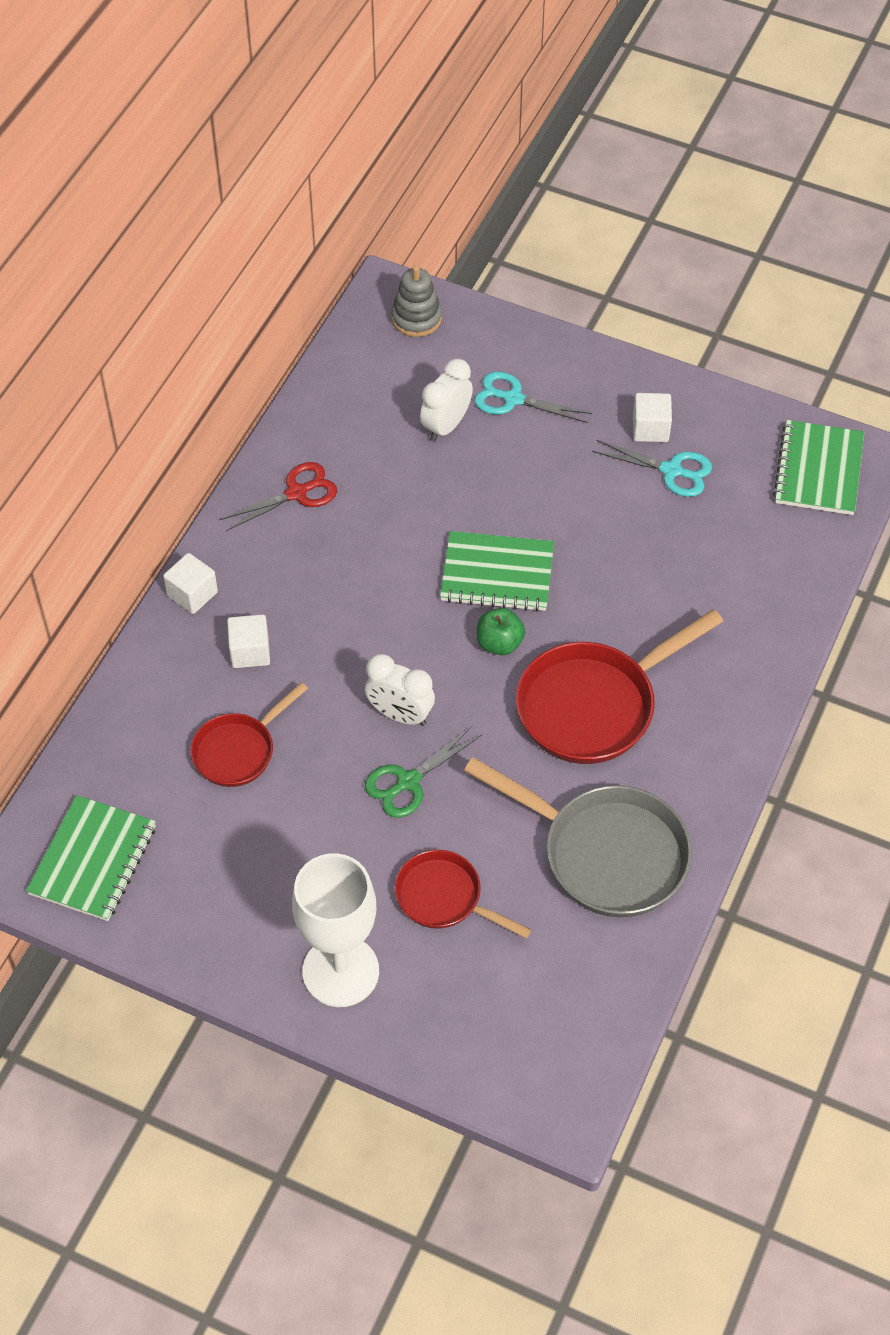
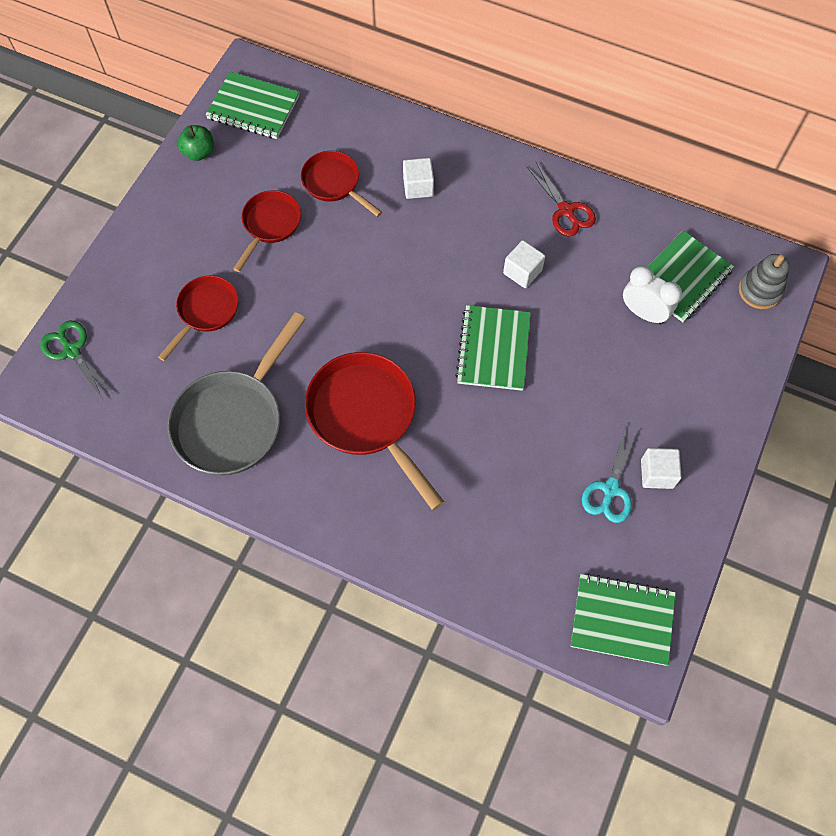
camera: 90 degrees right, 10 degrees up
(192, 594) = (468, 150): white cube -> white cube (522, 272)
(305, 827) = (270, 225): none -> red pan
(340, 971) = (156, 249): white goblet -> none
(398, 387) = (682, 278): none -> green notebook
(400, 714) = (362, 282): white clock -> none
(408, 782) = (303, 288): green scissors -> green scissors (72, 351)
(499, 643) = (426, 350): green apple -> green apple (199, 152)
(513, 399) = (678, 363): turquoise scissors -> none

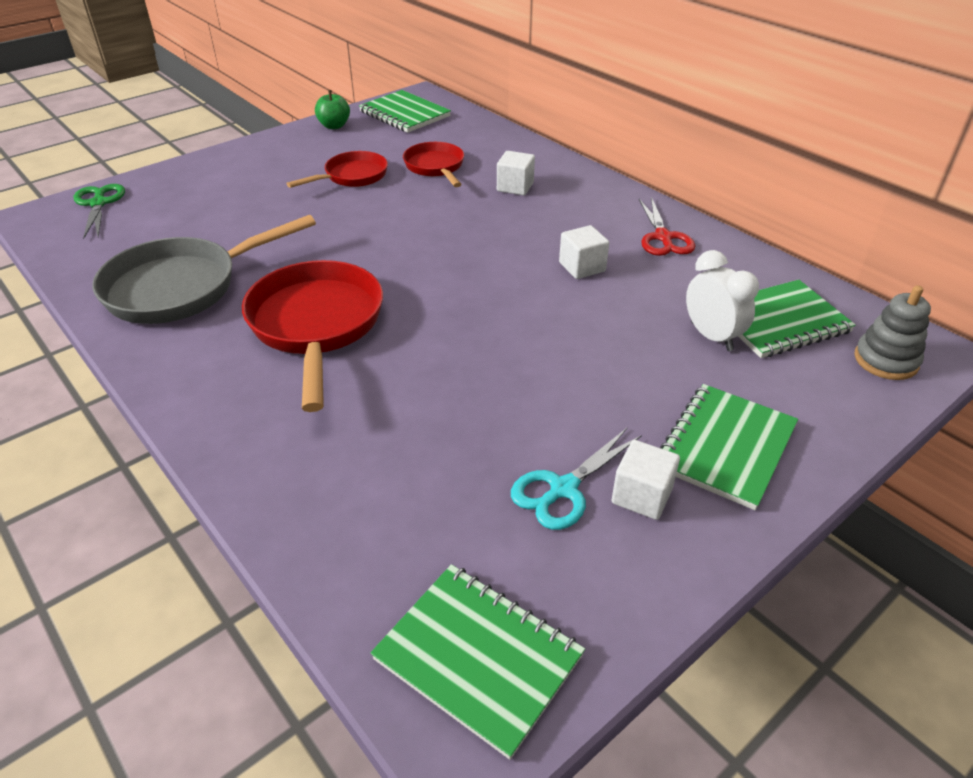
camera: 25 degrees right, 25 degrees down
(206, 312) = (238, 211): red pan -> none
(493, 349) = (504, 315): green notebook -> green notebook (725, 447)

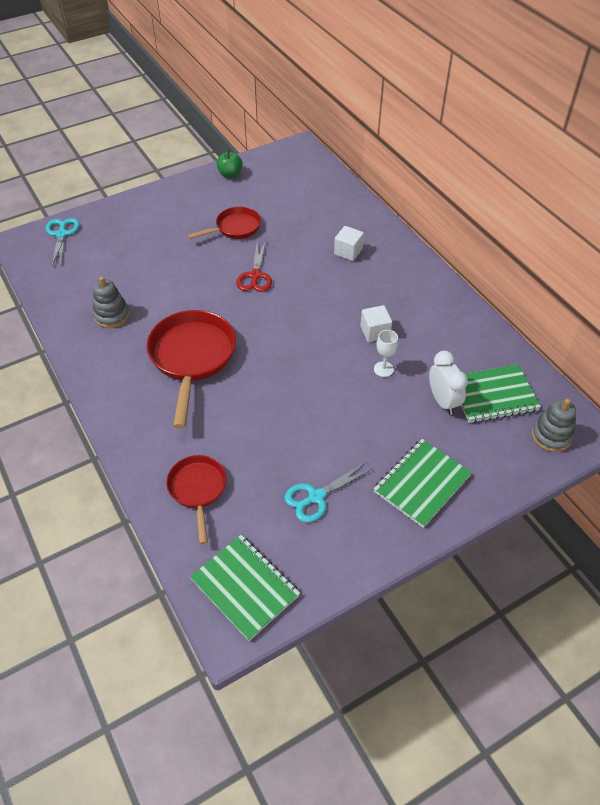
camera: 10 degrees right, 10 degrees up
(99, 203) = (62, 234): green scissors -> turquoise scissors
(182, 287) = (112, 315): grey pan -> grey stacking toy
(404, 114) = (284, 167): green notebook -> none
(435, 167) = (295, 225): red pan -> red pan (198, 490)
(610, 308) = (383, 369): none -> white goblet
(642, 495) = (360, 508): white cube -> none
(663, 237) = (439, 312): red scissors -> red scissors (255, 276)

